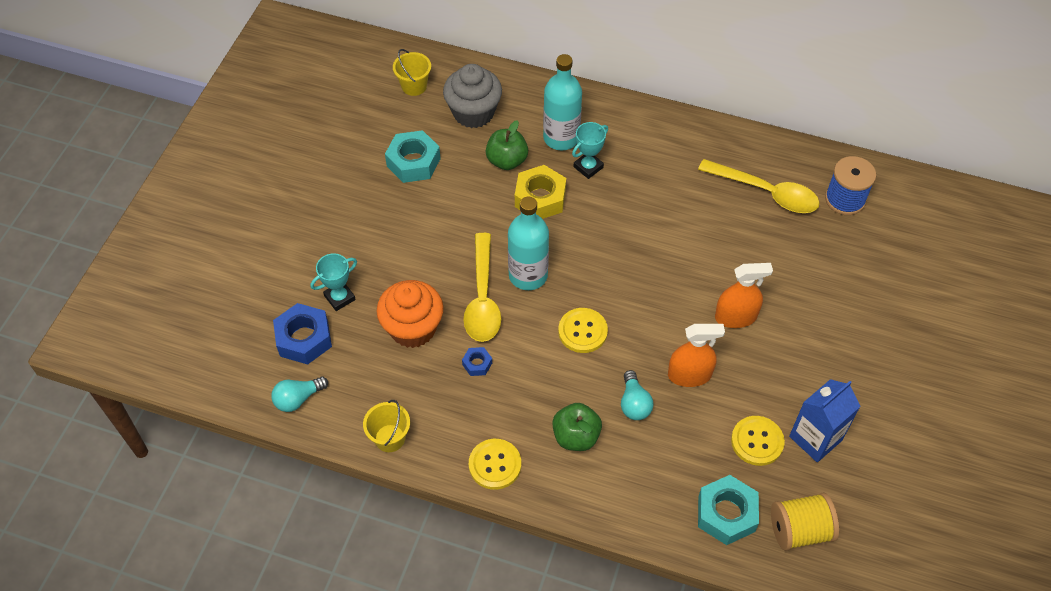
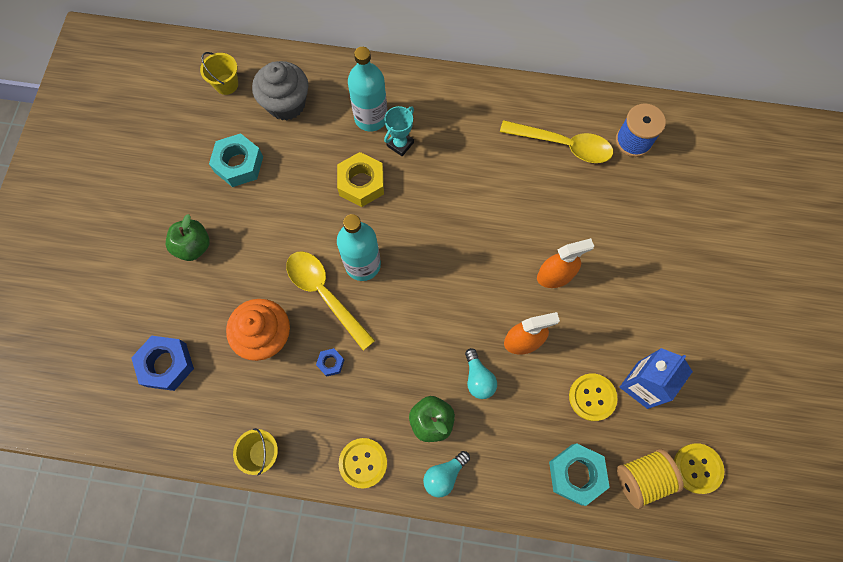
camera: 10 degrees left, 15 degrees up
(298, 399) = (171, 428): turquoise light bulb -> turquoise light bulb (444, 475)
(339, 297) = (193, 316): turquoise trophy -> none
(482, 298) = (325, 294): yellow spoon -> yellow spoon turned 150 degrees clockwise
(507, 161) = (325, 149): green apple -> green apple (193, 246)
(582, 331) = (421, 313): yellow button -> yellow button (697, 468)

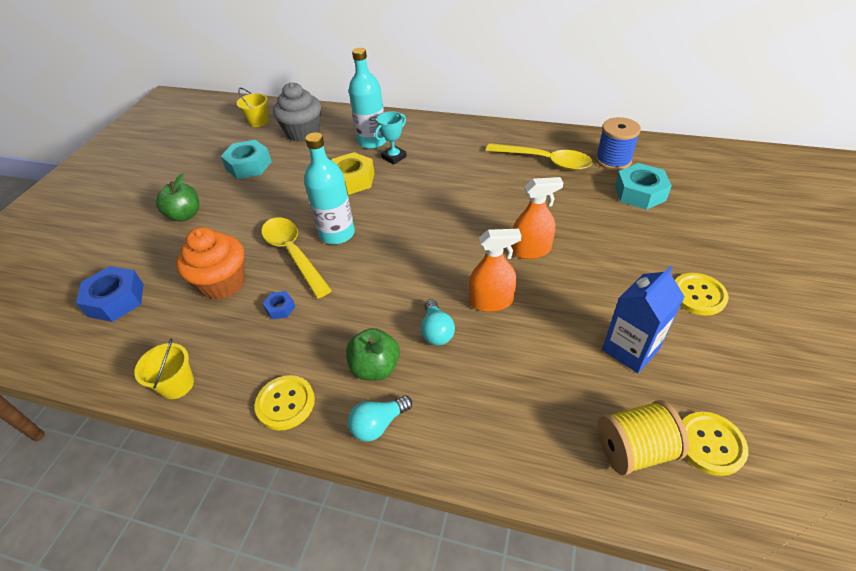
camera: 10 degrees right, 25 degrees down
(576, 474) = (545, 437): turquoise nut -> turquoise nut (640, 193)
(592, 397) = (568, 357): yellow button -> yellow button (698, 295)

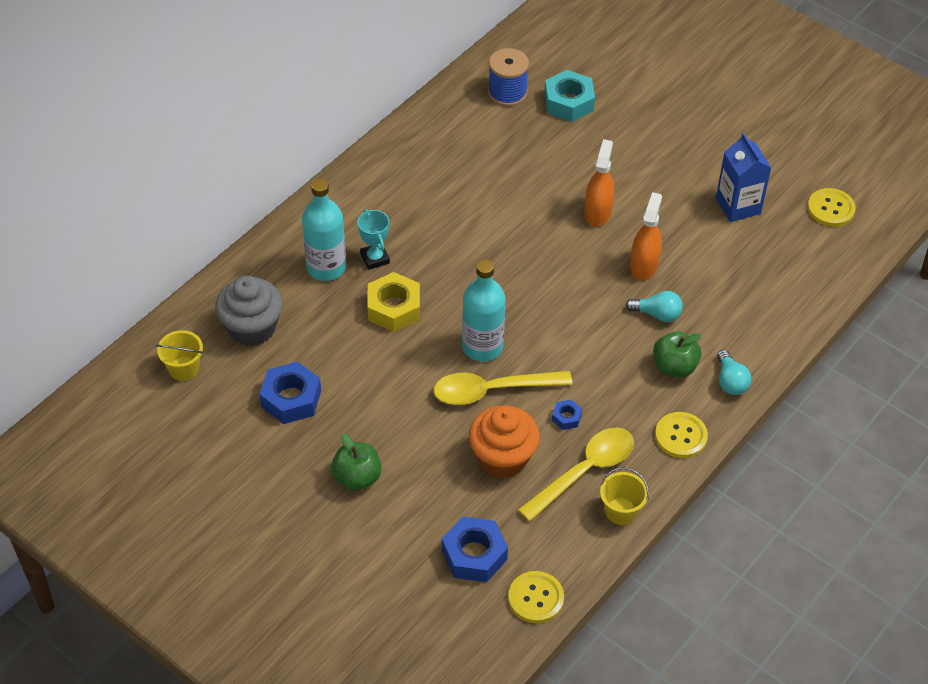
camera: 70 degrees left, 5 degrees up
(249, 165) = (291, 399): turquoise nut -> blue nut
(545, 161) = (472, 142): yellow spoon -> yellow spoon (584, 471)
(634, 450) = (817, 248): yellow spool -> none
(698, 295) = (708, 139): yellow button -> yellow button (536, 598)

